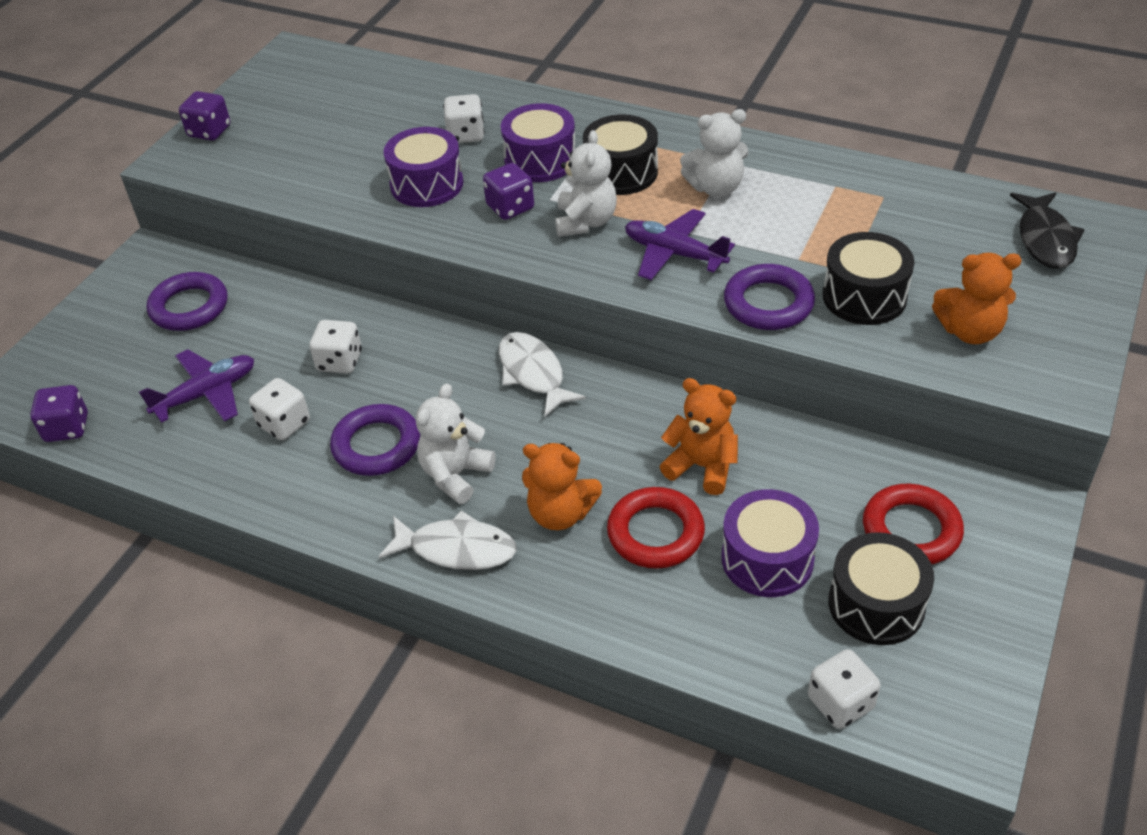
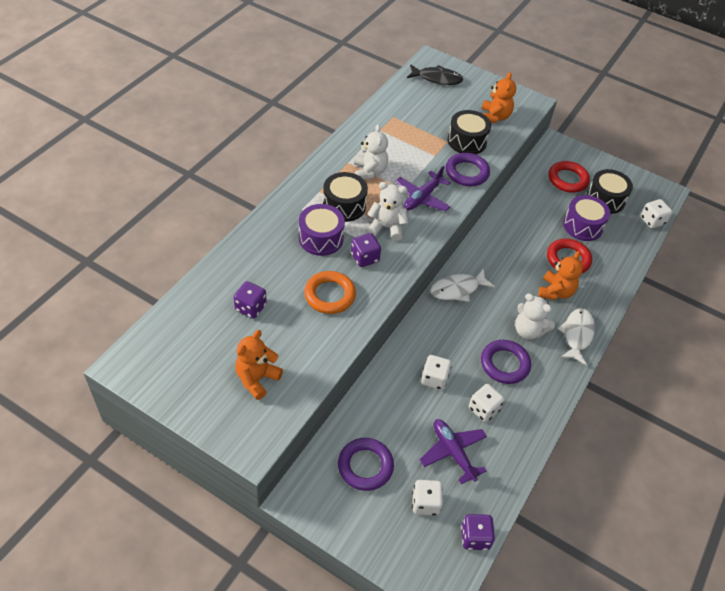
camera: 90 degrees left, 5 degrees up
(209, 131) = (221, 422): purple dice -> purple dice (250, 307)
(427, 184) = (329, 295): purple drum -> orange ring
(466, 135) = (281, 270): white dice -> white dice (425, 503)
(702, 466) = (528, 236): orange teddy bear -> orange teddy bear (257, 379)

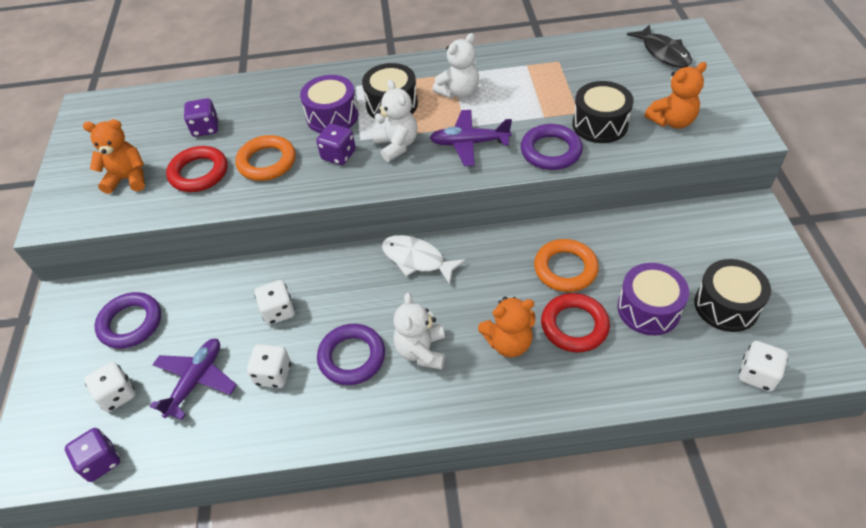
camera: 60 degrees right, 0 degrees up
(527, 235) = (565, 269): none -> orange ring
(567, 179) = (707, 252): red ring -> red ring (199, 173)
(577, 335) = (463, 400): white fish -> none

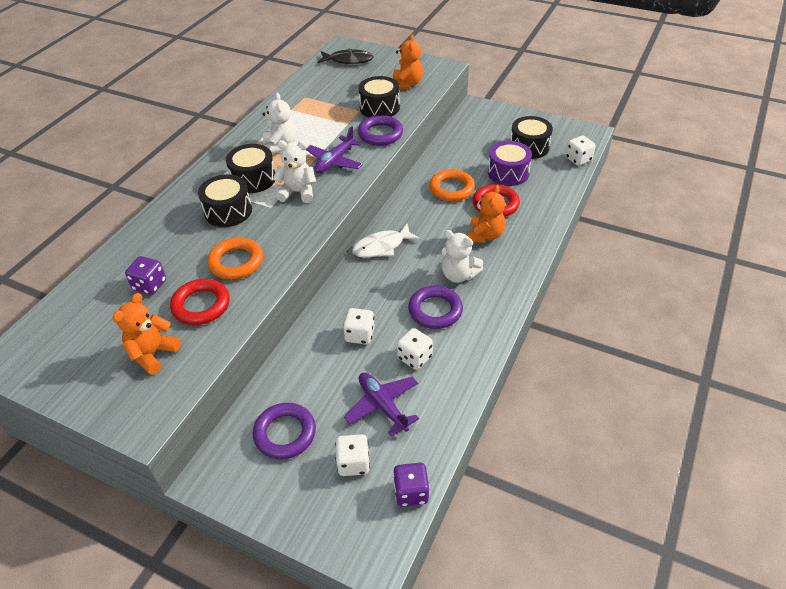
camera: 60 degrees left, 5 degrees down
(332, 116) = (228, 211): purple drum -> black drum
(338, 155) = (274, 223): purple dice -> none

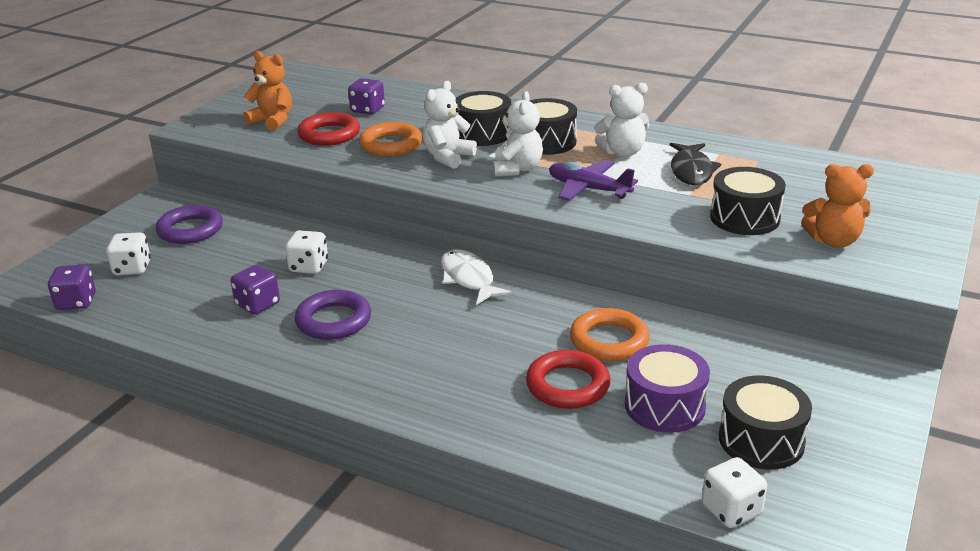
camera: 90 degrees right, 15 degrees down
(348, 60) = (892, 188): black fish -> black fish (691, 171)
(380, 134) = (665, 220): purple ring -> none
(383, 406) = (196, 284): purple plane -> none
(414, 357) = (258, 304): white dice -> purple dice
(458, 275) = (398, 342): white teddy bear -> white teddy bear (448, 157)
(485, 235) = (486, 370): orange teddy bear -> none

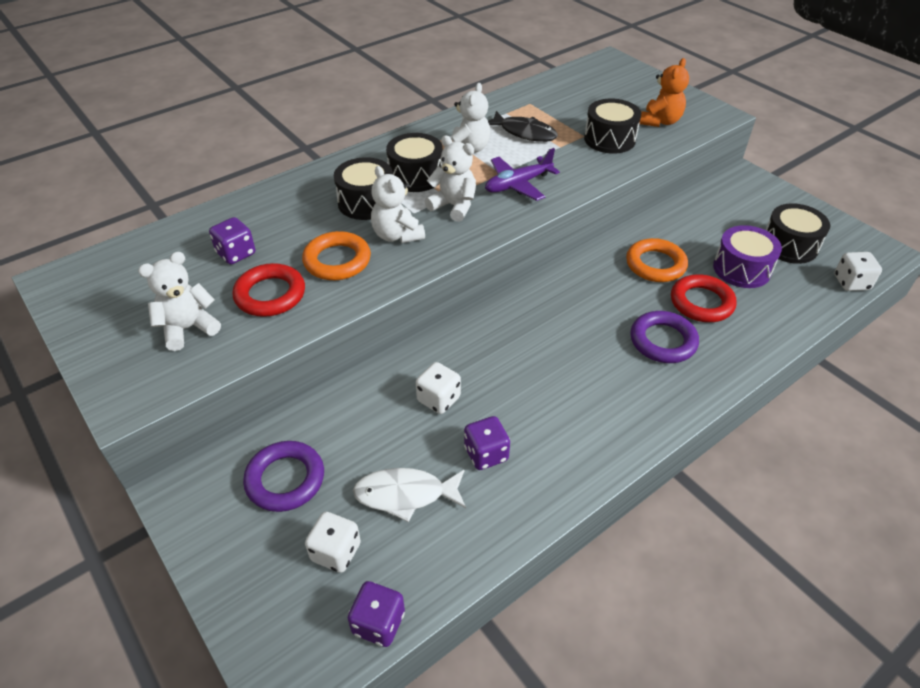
camera: 65 degrees left, 15 degrees up
(272, 121) = (188, 328): orange teddy bear -> white teddy bear
(333, 320) = (546, 406): purple ring -> purple ring (663, 341)
(468, 278) = (528, 304): white fish -> white fish (405, 495)

